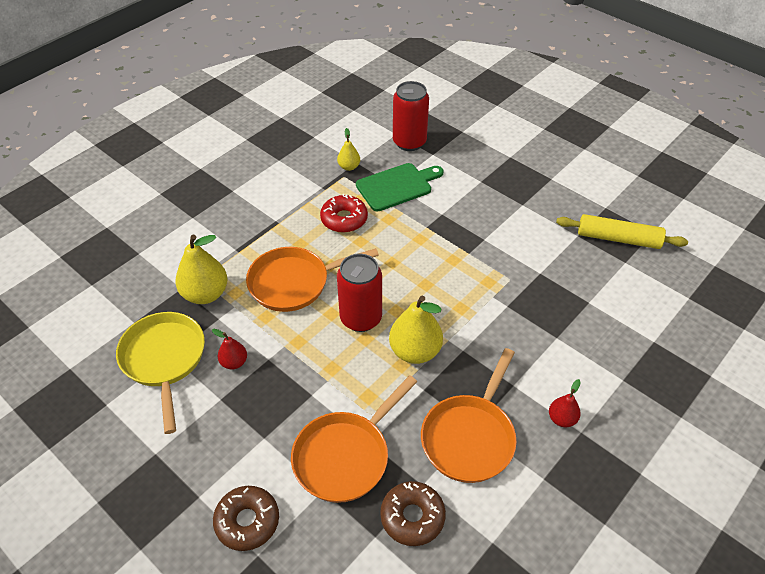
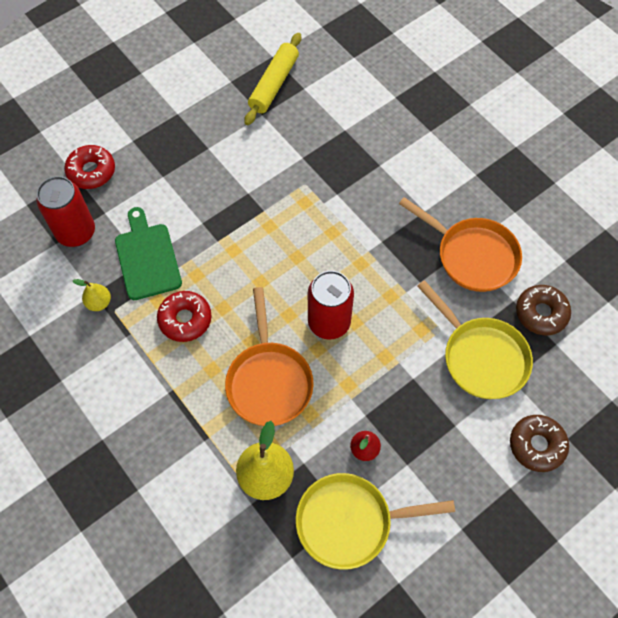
camera: 80 degrees left, 15 degrees up
(345, 456) = (481, 357): orange pan -> yellow pan
(415, 351) = (377, 281): yellow pear -> none
(470, 139) = (91, 171): none -> red donut
(562, 419) = (462, 184): red pear -> none

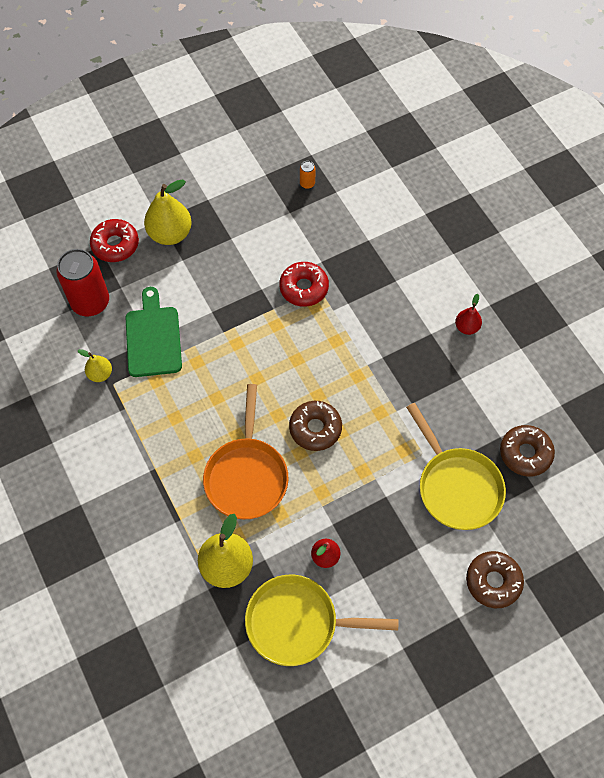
camera: 10 degrees right, 0 degrees up
(145, 152) = (170, 234): none -> yellow pear
(185, 319) = (178, 403): red donut -> red donut (304, 288)
(274, 84) = (307, 183): yellow rolling pin -> orange can
(329, 322) = (315, 428): red can -> brown donut
(458, 200) = (466, 327): none -> red pear
(472, 256) = (469, 385): orange pan -> none

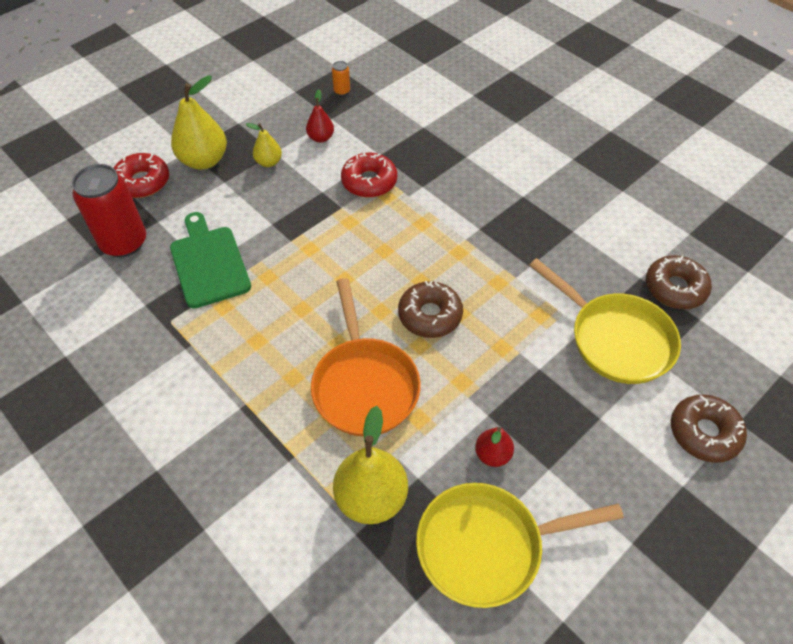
camera: 15 degrees left, 10 degrees down
(100, 374) = (152, 314): yellow pear -> yellow pear (269, 162)
(466, 327) = (558, 183): red pear -> red pear (321, 138)

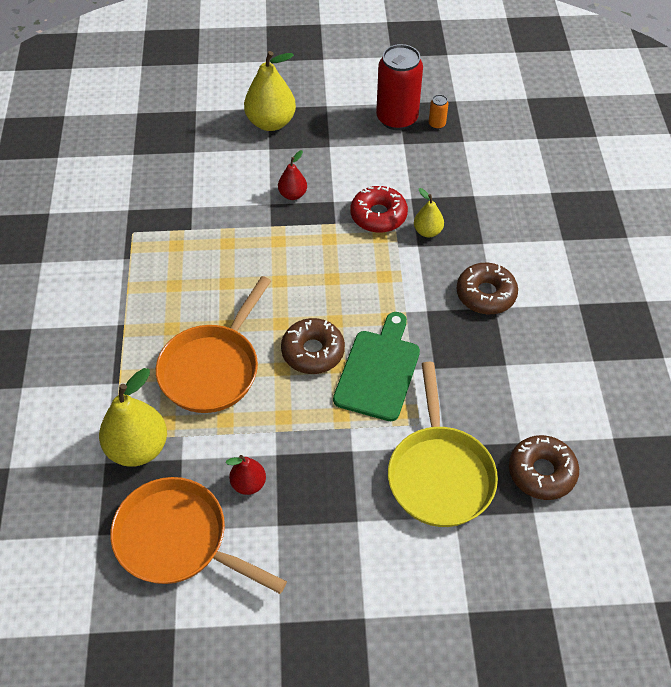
camera: 40 degrees right, 0 degrees up
(124, 243) = (157, 154): red can -> red can (397, 119)
(142, 182) = (212, 114): red donut -> none
(209, 263) = (197, 206): green cutting board -> green cutting board (379, 371)
(269, 162) = (317, 152): yellow pear -> yellow pear (427, 231)
(321, 138) = (378, 155): red pear -> red pear (292, 194)
(487, 546) = (178, 539): yellow pan -> orange pan
(704, 433) = (428, 596): brown donut -> brown donut (486, 294)

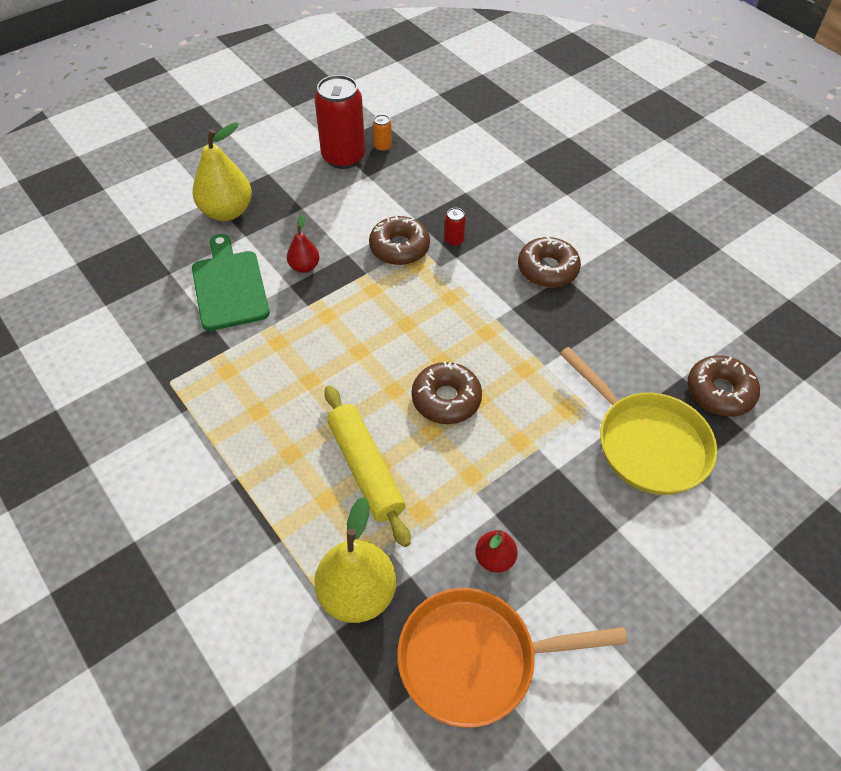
camera: 35 degrees left, 0 degrees up
(212, 368) = (365, 469): orange pan -> yellow rolling pin
(378, 215) = (399, 247): red donut -> brown donut
(379, 371) = (518, 383): green cutting board -> green cutting board (229, 286)
(427, 231) = (454, 240): yellow pear -> red can

